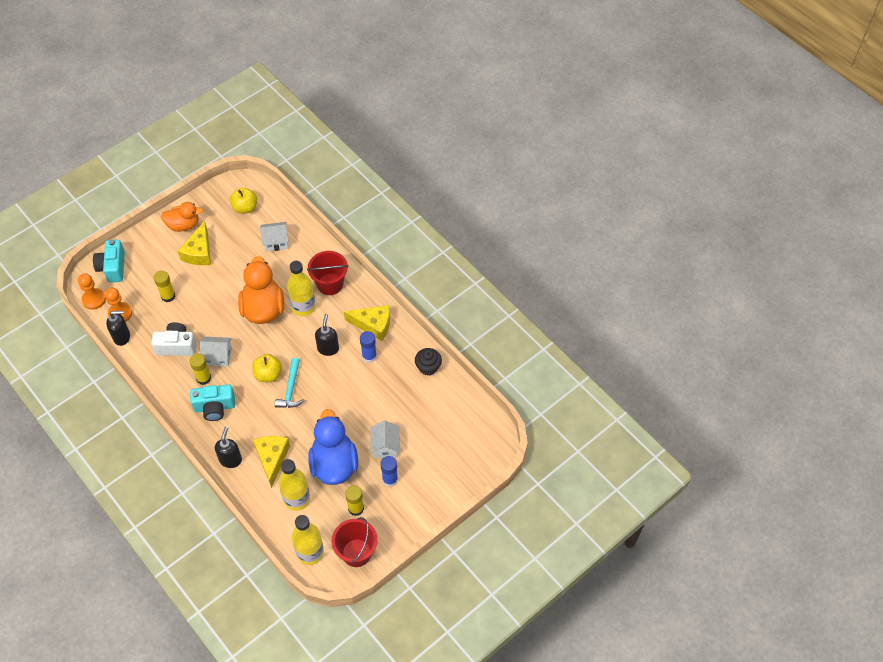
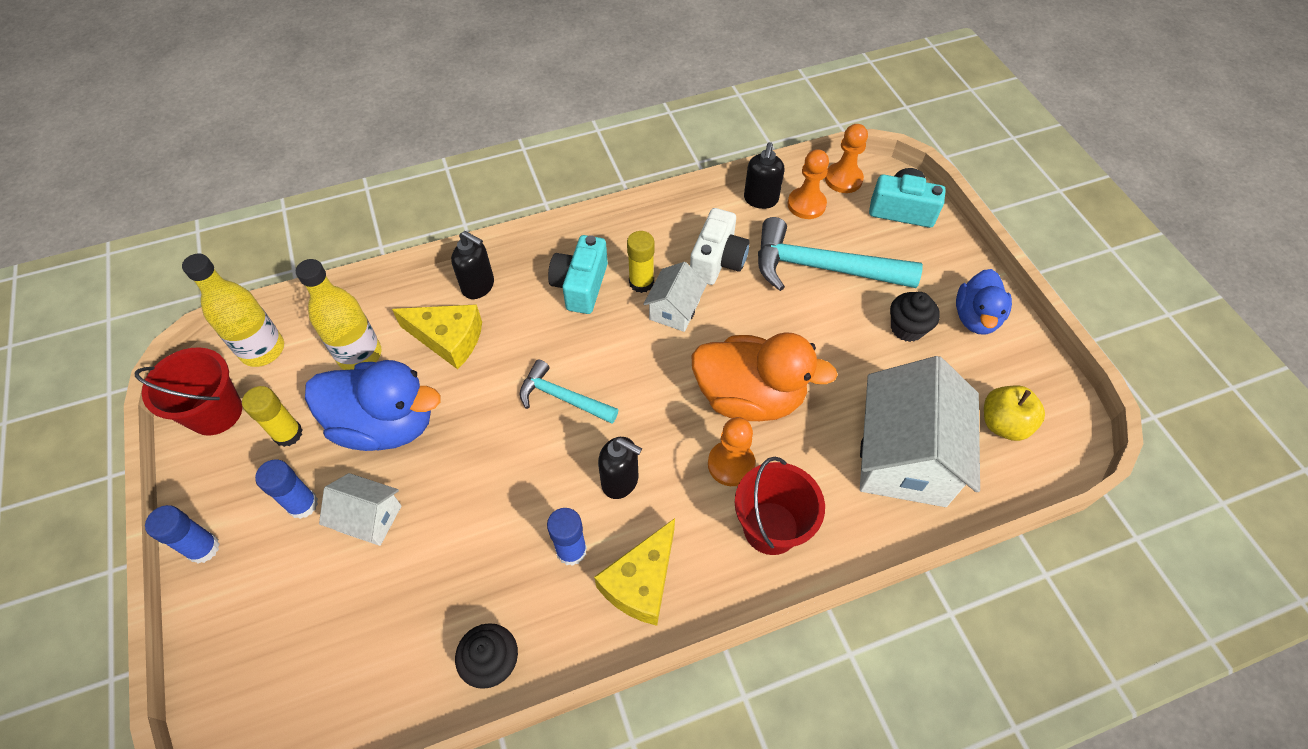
camera: 110 degrees right, 0 degrees up
(168, 296) = (822, 268): yellow glue stick -> turquoise hammer
(183, 225) = (975, 318): orange duck -> blue duck
(199, 252) = (907, 328): yellow cheese -> black cupcake
(268, 374) = (607, 371): yellow apple -> none
(276, 242) = (904, 457): white house -> white house, size x1.97
(303, 307) = (731, 464): yellow bottle -> orange pawn
(427, 511) = (203, 548): none -> blue glue stick

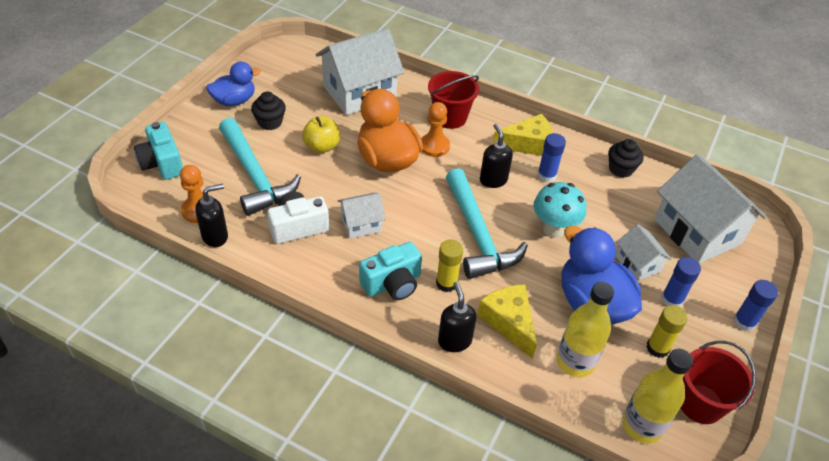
camera: 135 degrees left, 10 degrees down
(323, 642) = (697, 232): none -> white house
(495, 478) = (553, 229): none -> turquoise mushroom
(562, 398) = (478, 235): turquoise hammer -> turquoise hammer, size x1.74
(641, 282) = (356, 254): yellow glue stick -> yellow glue stick (446, 283)
(843, 179) = (152, 204): orange pawn -> none
(1003, 424) = (302, 69): yellow apple -> yellow apple (322, 146)

